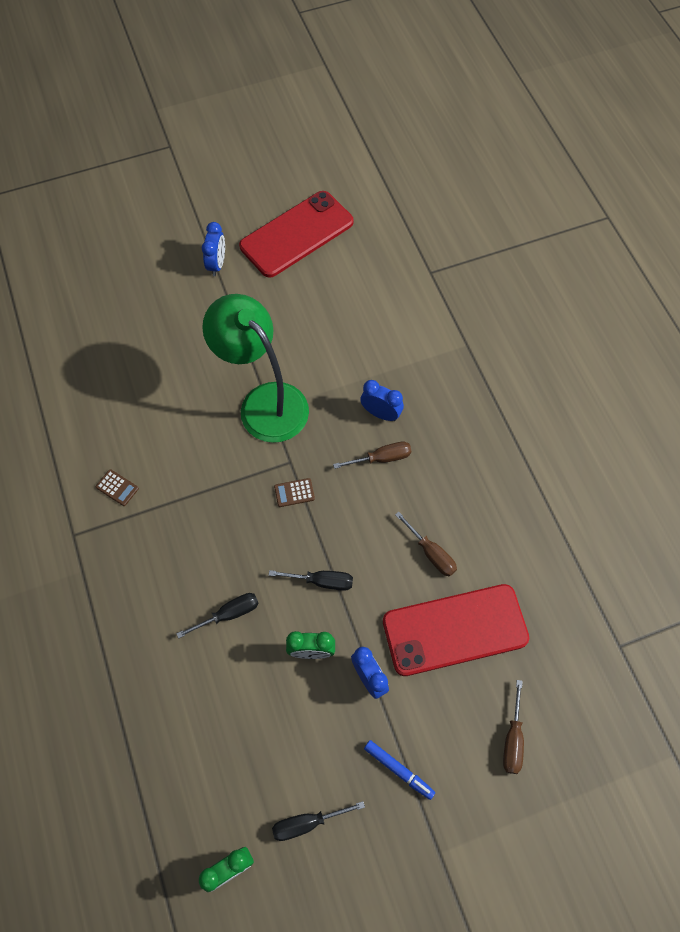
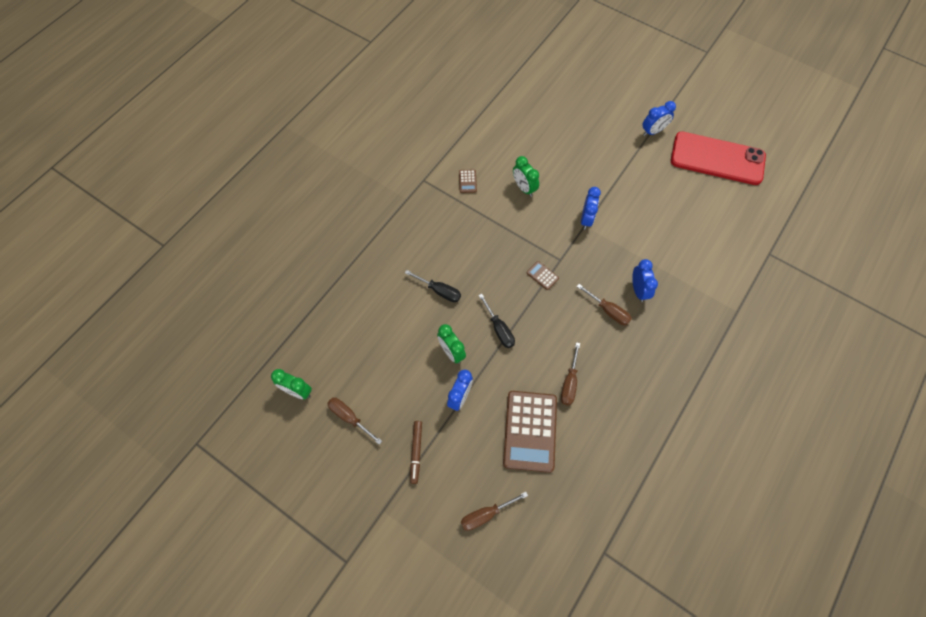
camera: 55 degrees right, 0 degrees up
(176, 435) = (524, 188): none -> green clock
(264, 402) = (586, 219): green lamp -> blue clock
(307, 822) = (350, 418): black screwdriver -> brown screwdriver
(398, 770) = (416, 452): blue marker -> brown marker
(455, 630) = (530, 431): red phone -> brown calculator

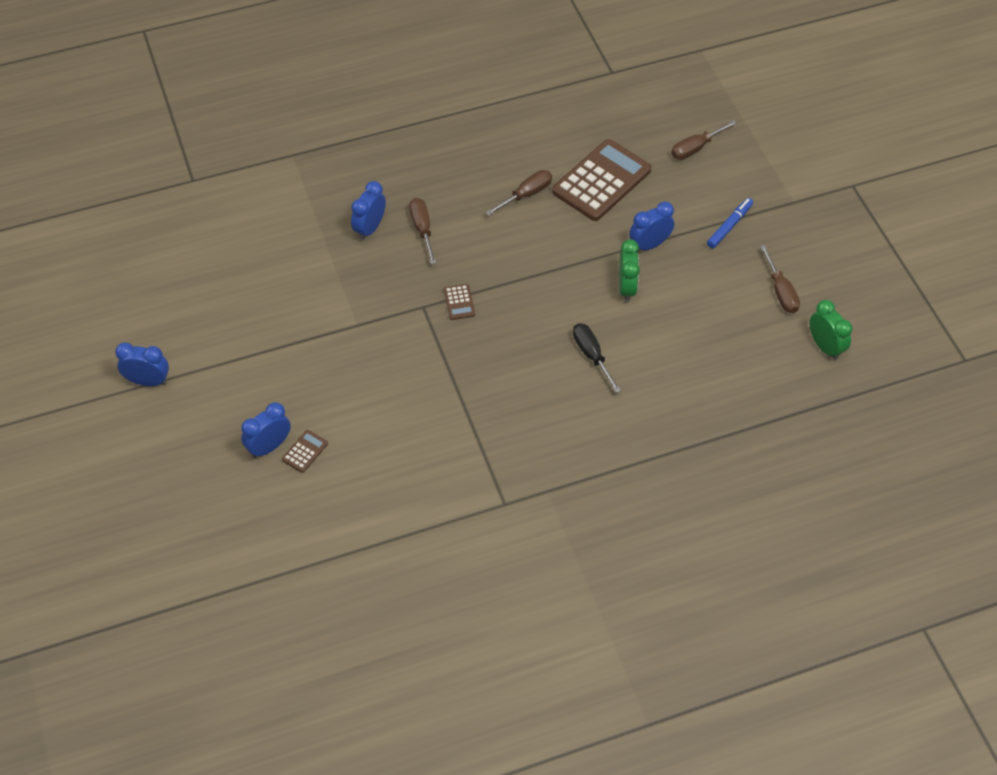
camera: 145 degrees left, 10 degrees down
(416, 452) = (729, 226): brown marker -> blue marker
(467, 181) = (448, 465): brown calculator -> brown calculator (305, 451)
(486, 514) = (696, 148): brown screwdriver -> brown screwdriver turned 135 degrees clockwise
(499, 329) = (556, 280): black screwdriver -> none
(524, 188) = (384, 412): green clock -> none
(586, 219) = (347, 330): blue clock -> blue clock (269, 447)
(717, 158) = (116, 302): red phone -> none

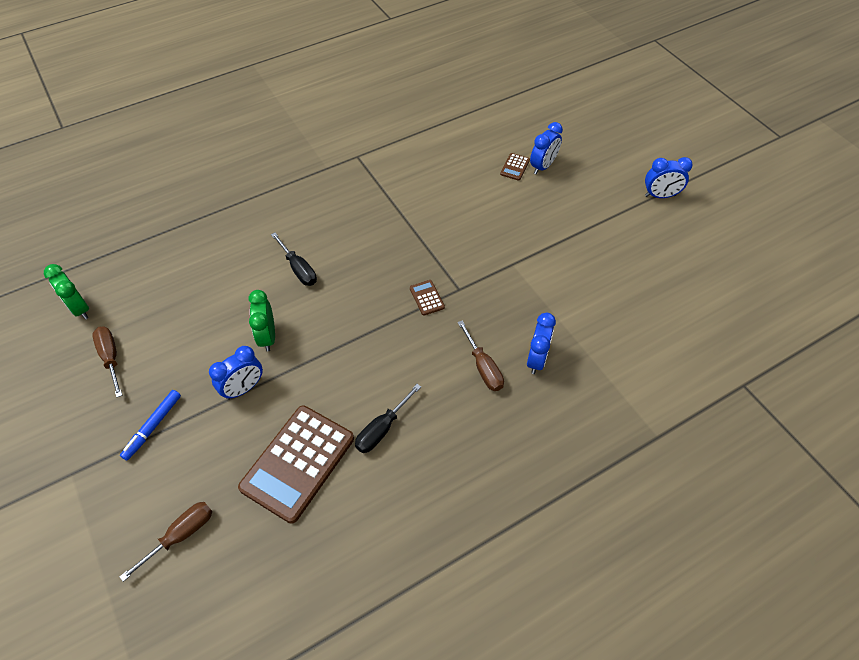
camera: 170 degrees right, 0 degrees up
(526, 195) = (382, 428): brown screwdriver -> black screwdriver

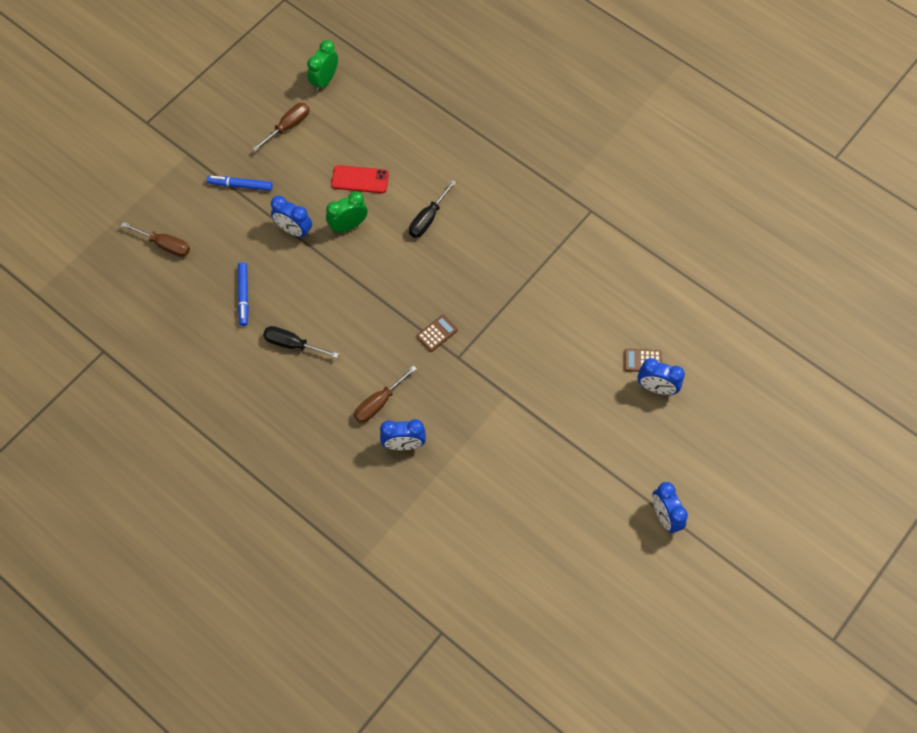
camera: 70 degrees right, 10 degrees up
(219, 311) = (360, 179): none -> red phone
(298, 463) = (243, 296): brown calculator -> blue marker

